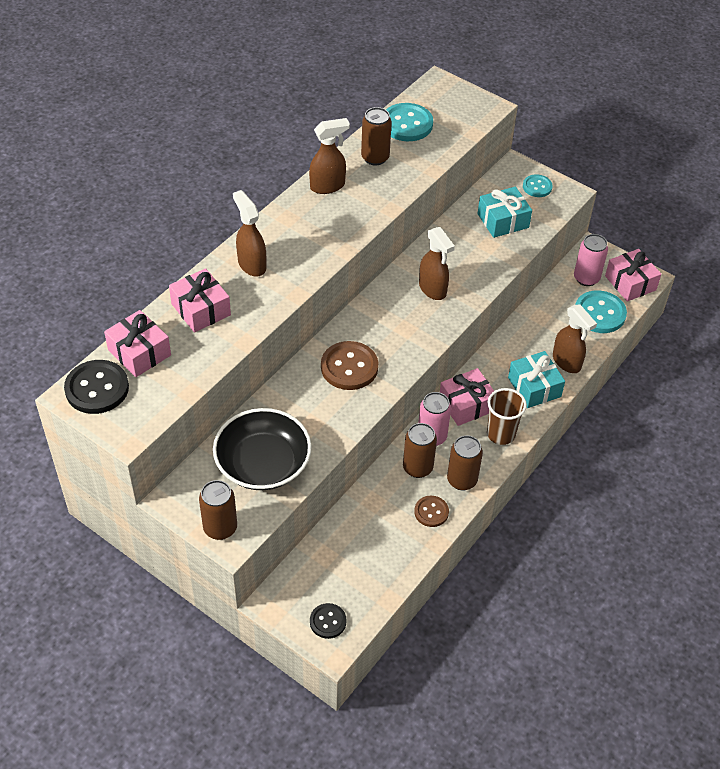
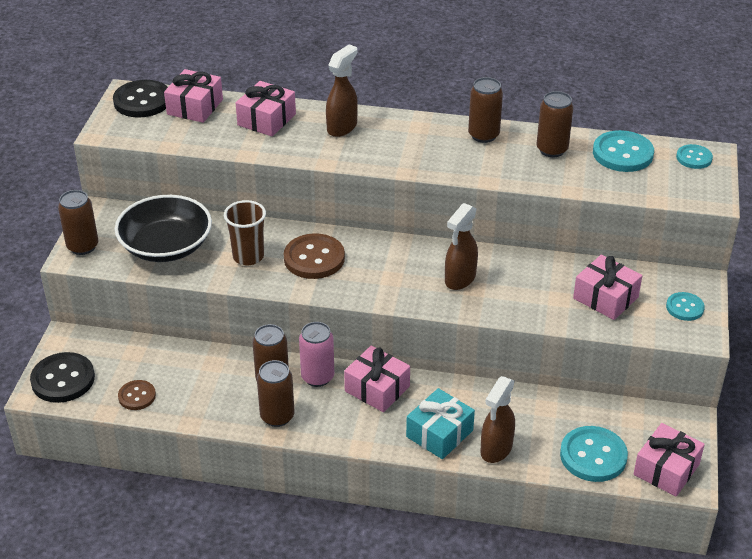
camera: 65 degrees right, 10 degrees down
(328, 186) = (483, 135): brown spray bottle -> brown can
(328, 621) = (63, 379): black button -> black button, size x1.71
(431, 512) = (224, 407): brown button -> brown button (137, 396)
(437, 92) = (694, 158): none -> turquoise button
(501, 434) = (356, 427): brown cup -> brown cup (248, 256)
(503, 220) = (605, 298): turquoise gift -> pink gift
(586, 278) = (638, 428): pink can -> none

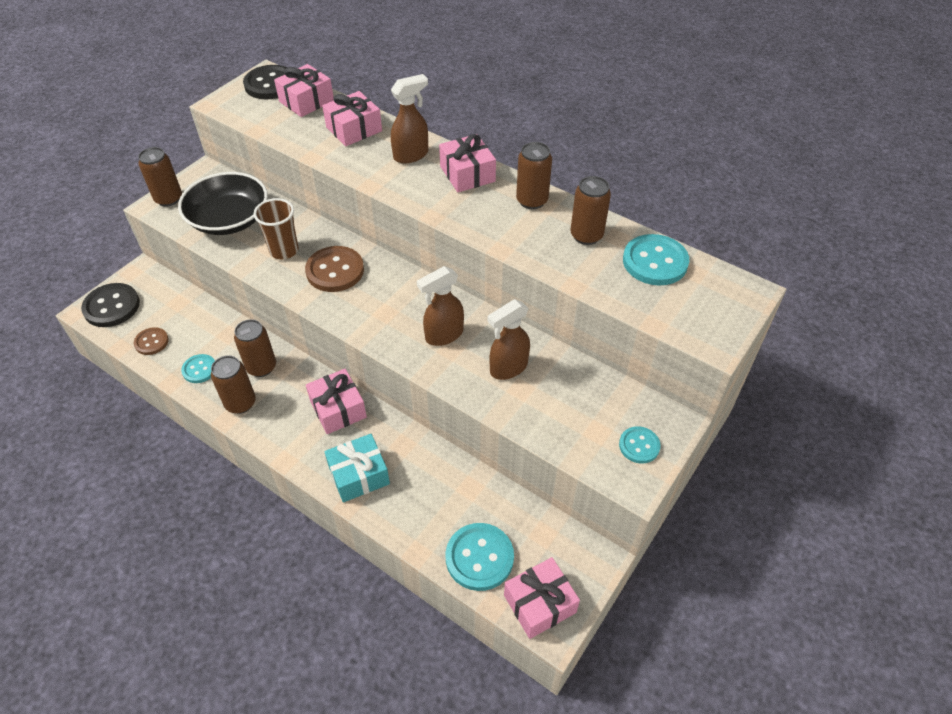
camera: 25 degrees right, 10 degrees up
(317, 377) = (298, 378): pink can -> none
(496, 449) = (396, 512): brown spray bottle -> brown spray bottle (508, 368)
(605, 298) = (566, 405): pink gift -> pink gift (467, 174)
(694, 158) = (727, 290): turquoise button -> turquoise button (199, 369)

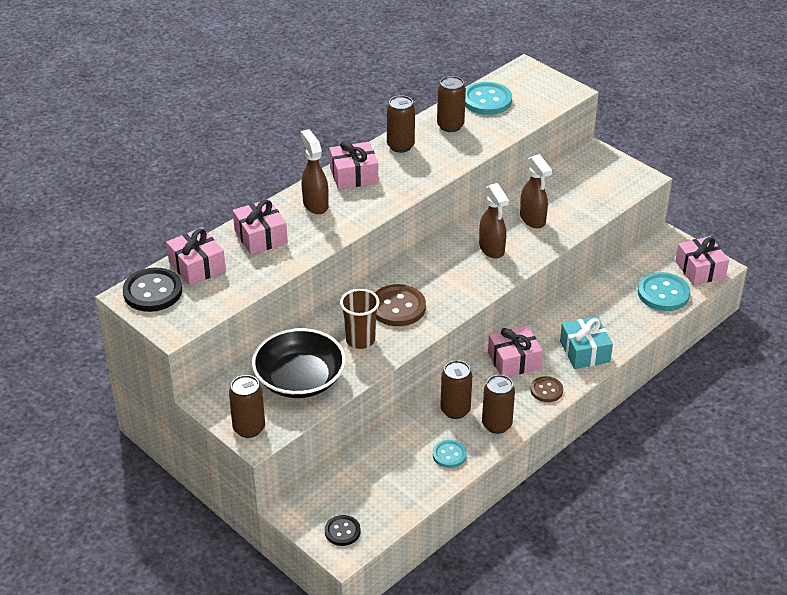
camera: 80 degrees left, 10 degrees down
(112, 306) = (342, 531): black button -> black button, size x0.59
(151, 342) = (404, 494): brown button -> brown button (546, 390)
(639, 446) = (612, 170): turquoise button -> none

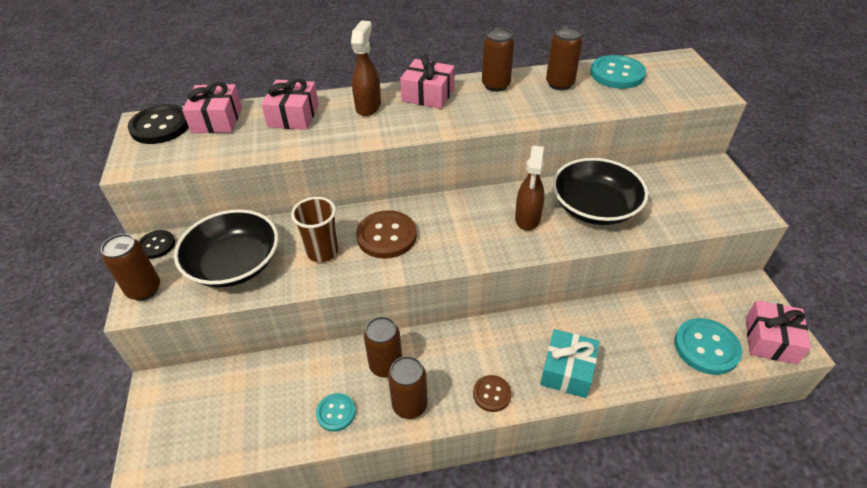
camera: 35 degrees right, 5 degrees up
(342, 531) = (167, 439): black button -> black button (156, 245)
(514, 361) = (487, 343): pink gift -> none
(533, 219) = (594, 207): brown spray bottle -> black bowl

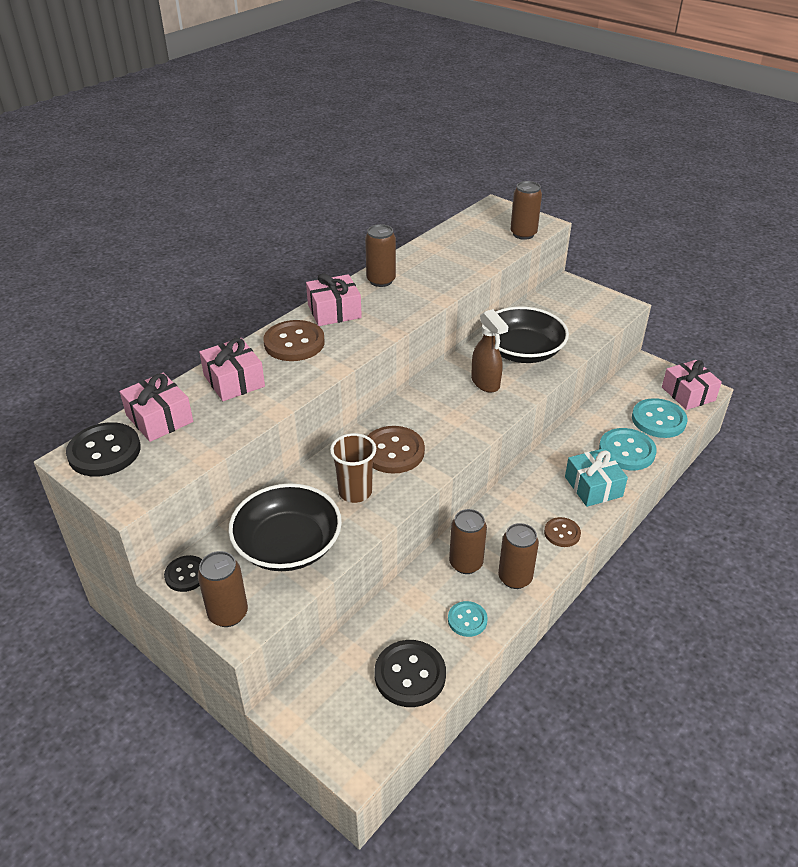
camera: 40 degrees left, 5 degrees down
(250, 425) = (410, 675): none -> black button
(368, 106) = (294, 343): brown spray bottle -> brown button
(559, 84) = (430, 259): brown can -> brown can (523, 234)
(617, 74) = (463, 235): turquoise button -> turquoise button (627, 451)

